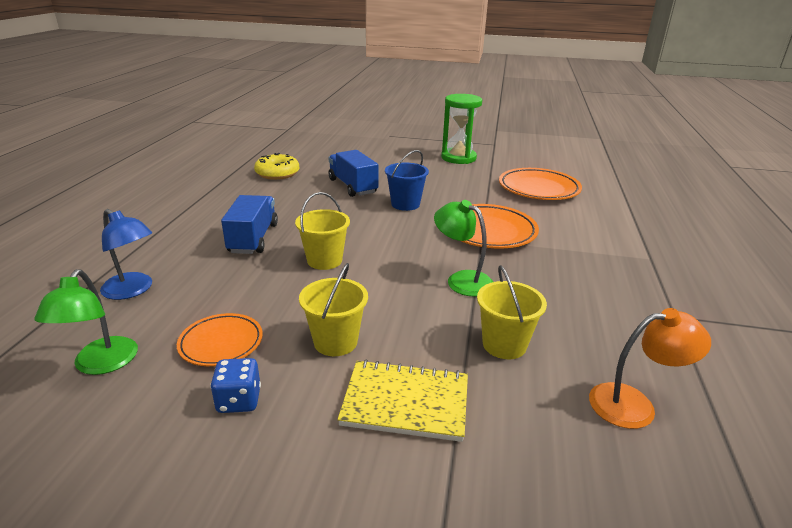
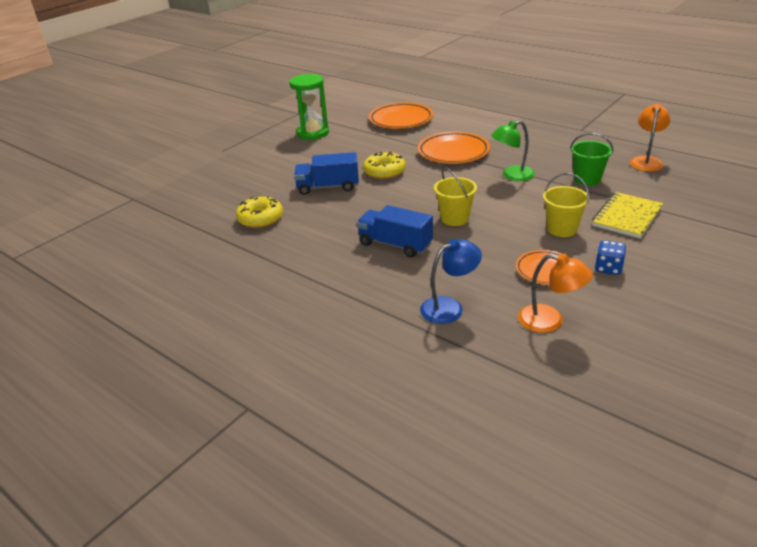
camera: 60 degrees left, 5 degrees up
(101, 364) = (550, 321): green lamp -> orange lamp
(405, 204) = (384, 172): blue bucket -> yellow donut
(504, 345) = (587, 179): yellow bucket -> green bucket

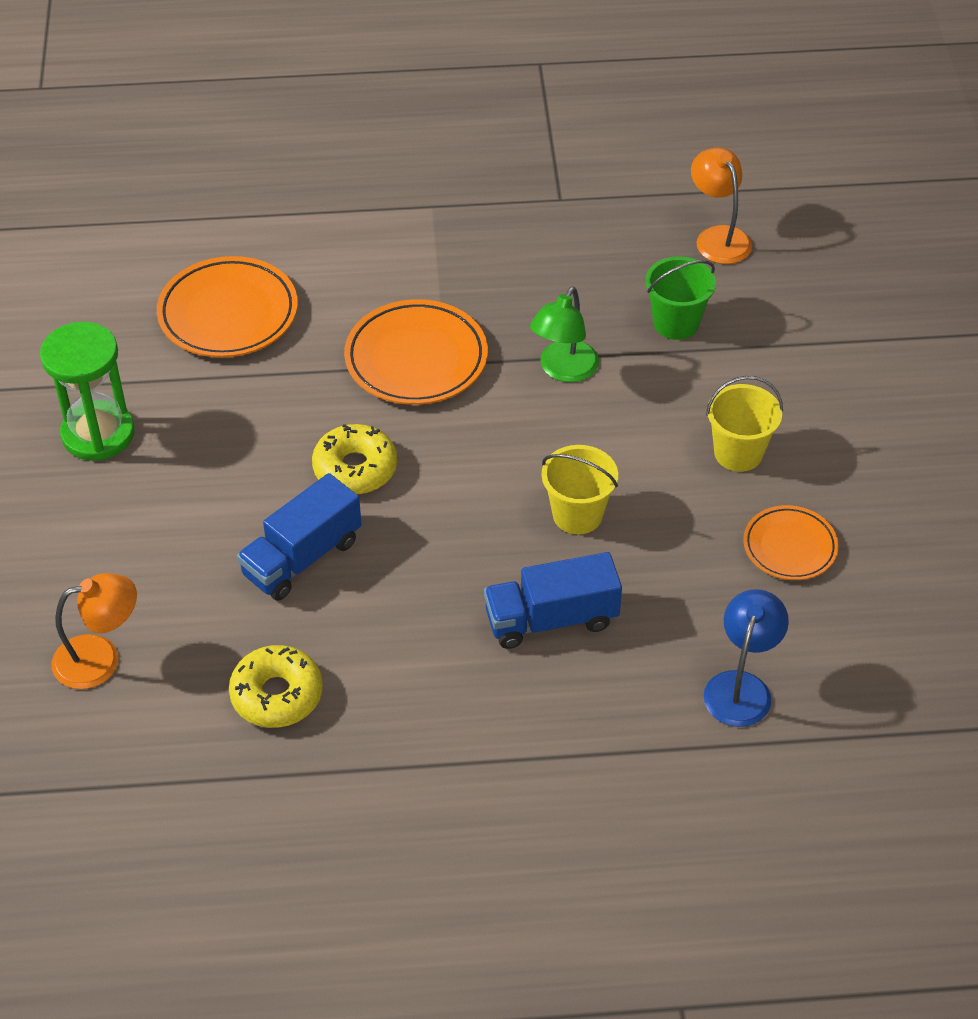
camera: 45 degrees left, 15 degrees up
(550, 321) = (873, 632): orange lamp -> orange lamp (100, 658)
(608, 268) = (856, 496): blue dice -> none
(626, 217) = (795, 380): yellow notebook -> none

